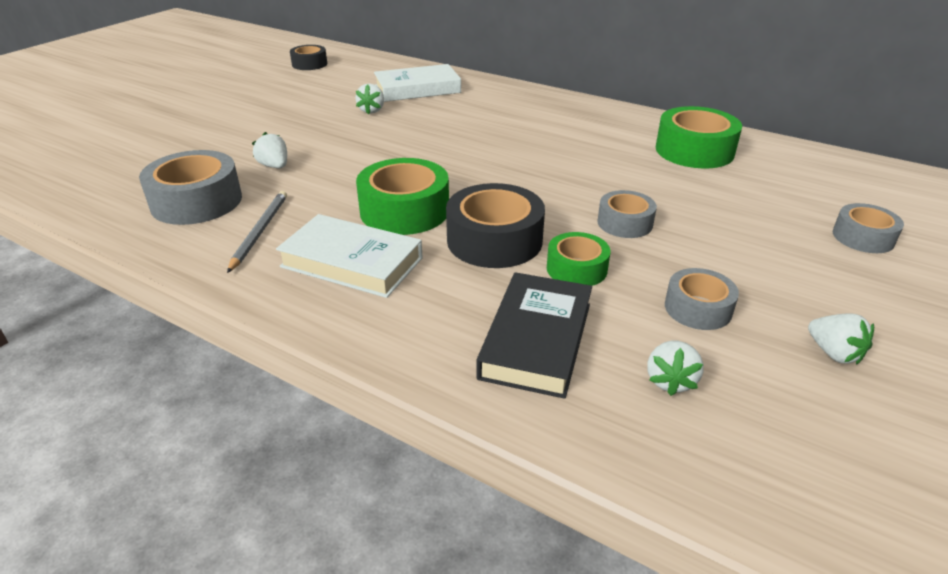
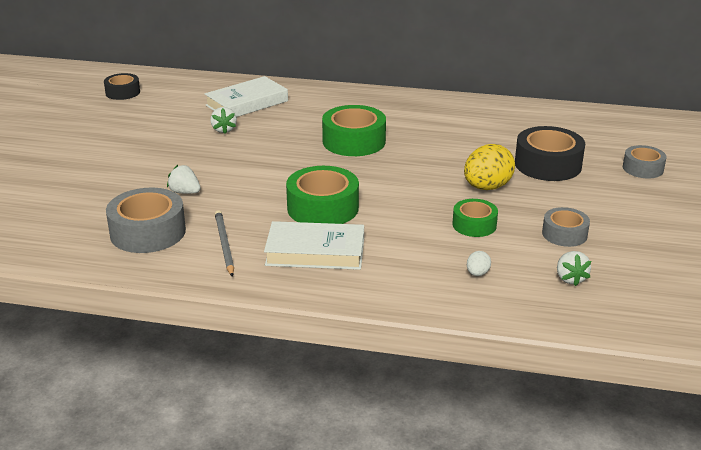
camera: 20 degrees left, 5 degrees down
(494, 240) = (405, 217): black tape -> black tape (548, 164)
(536, 340) = (477, 273): black book -> white egg
(625, 223) = (487, 187): grey tape -> yellow egg
(694, 151) = (504, 123): green tape -> green tape (354, 141)
(834, 353) = (653, 243): white strawberry -> none

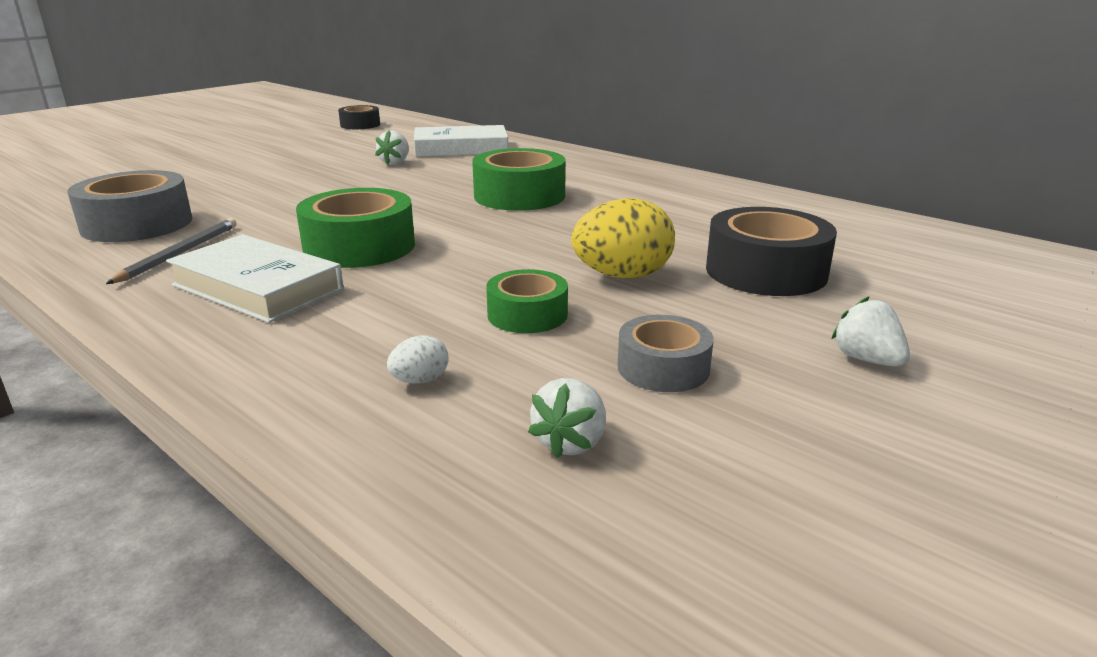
camera: 30 degrees right, 5 degrees down
(185, 192) = (248, 201): white strawberry -> white strawberry (867, 360)
(643, 168) = (948, 313): grey tape -> none

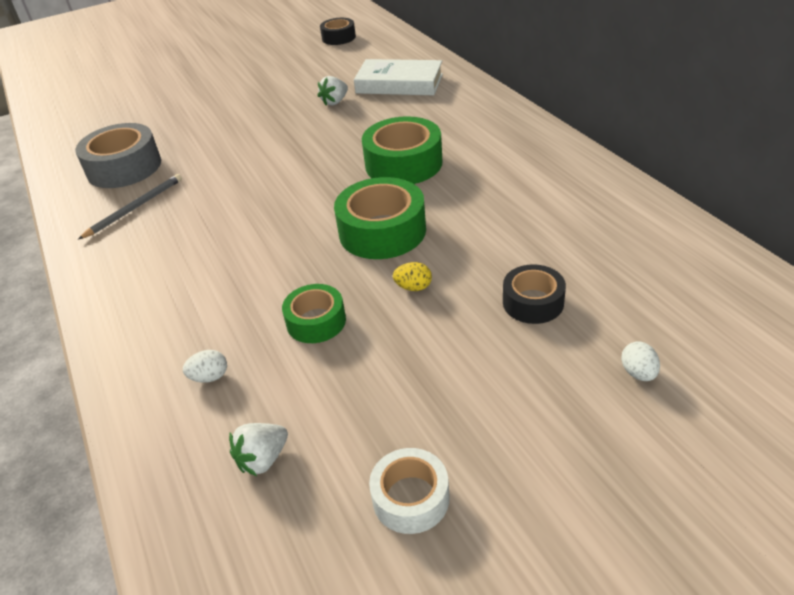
camera: 25 degrees right, 15 degrees up
(258, 287) = (163, 256): white book -> none
(359, 246) = (249, 217): green tape -> green tape (382, 231)
(622, 276) = (413, 287): yellow egg -> yellow egg, size x0.46
(663, 368) = (369, 401): grey tape -> none
(766, 271) = (533, 302): black tape -> black tape, size x0.60
(803, 440) = (411, 498): none -> white tape
(867, 360) = (526, 428): white strawberry -> none
(928, 304) = (638, 373): none -> white egg

